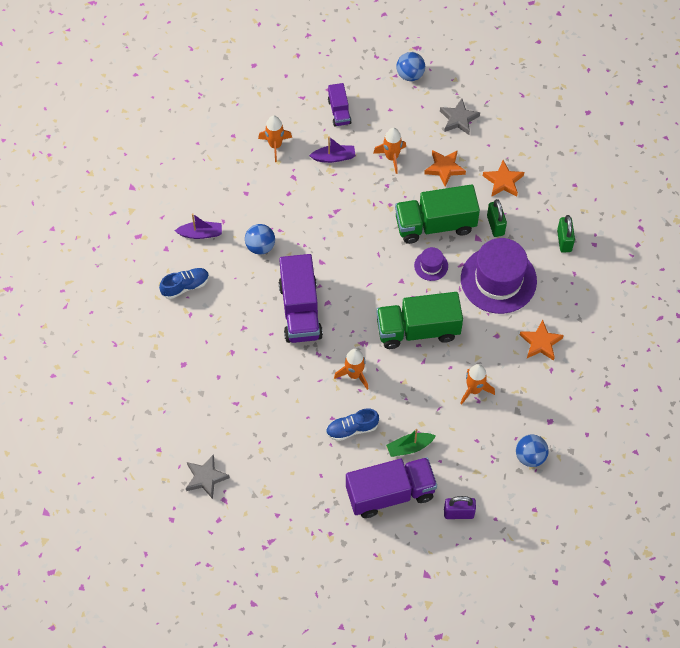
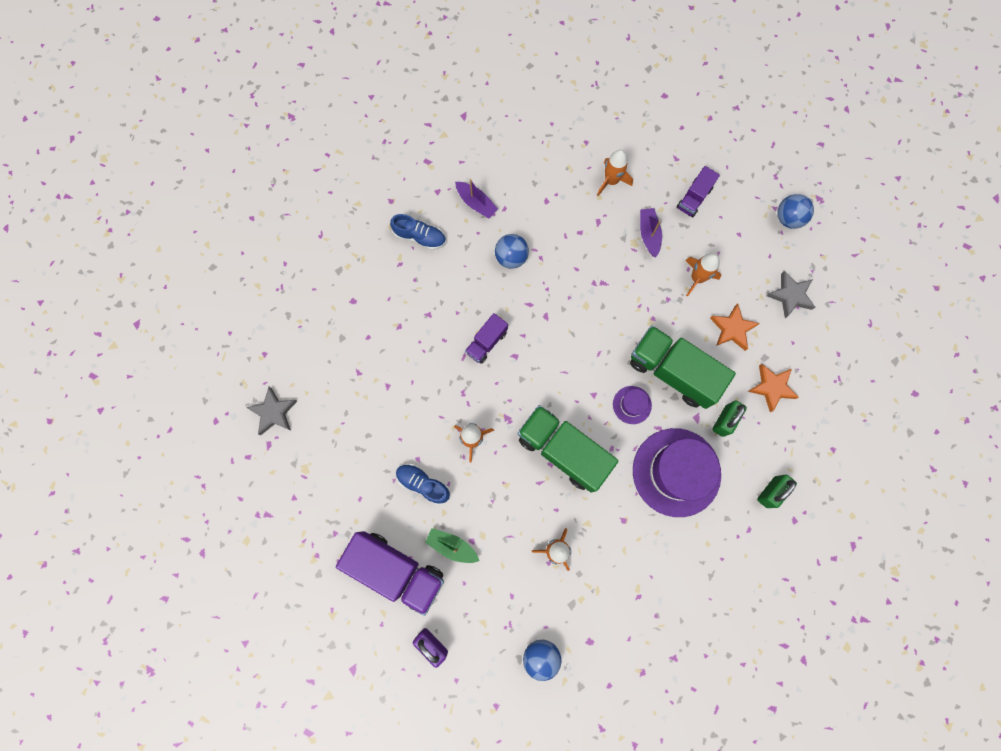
camera: 45 degrees right, 15 degrees up
(300, 310) = (486, 342): purple truck -> purple truck, size x0.52
(334, 157) = (648, 234): purple boat -> purple boat turned 135 degrees counterclockwise
(540, 343) = (654, 564): orange star -> none

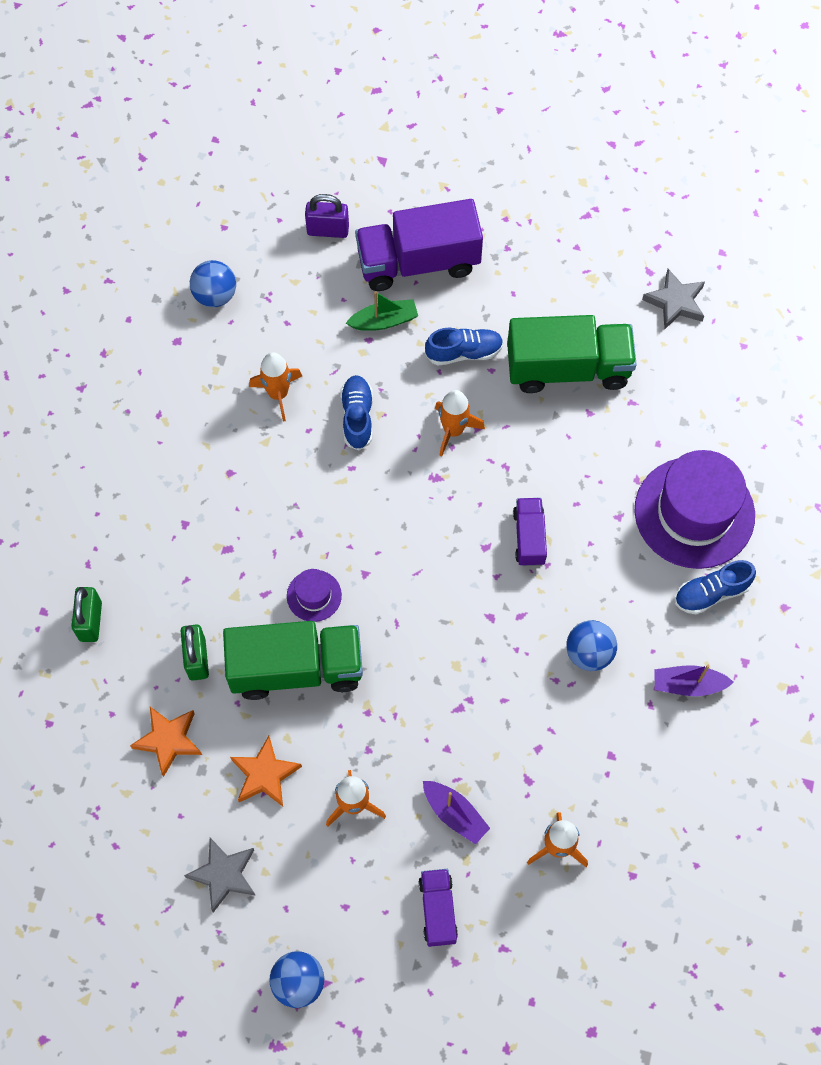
camera: 140 degrees right, 10 degrees down
(520, 494) = (357, 417): none -> blue shoe
(563, 451) = (349, 491): green truck -> green truck (568, 368)
(676, 472) = (210, 563): purple hat -> purple hat (694, 512)

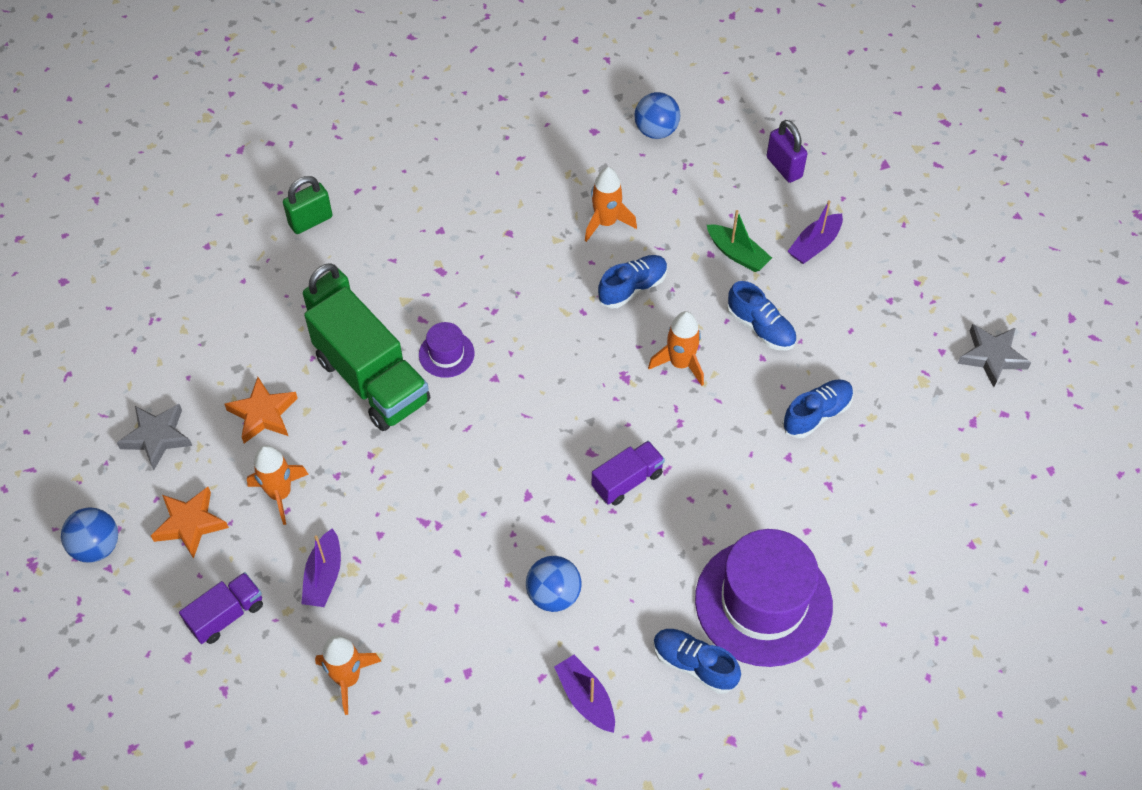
camera: 55 degrees right, 10 degrees down
(168, 740) = (247, 331): orange star -> orange star (190, 524)
(418, 262) = (814, 245): purple truck -> purple boat
(568, 368) = (817, 414): green truck -> blue shoe
(675, 302) = (962, 461): grey star -> grey star (992, 357)

